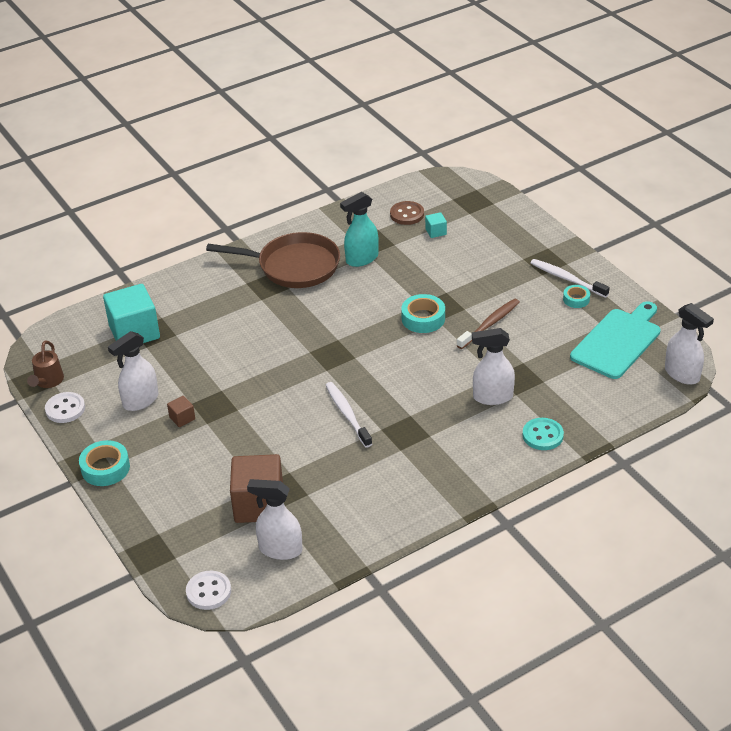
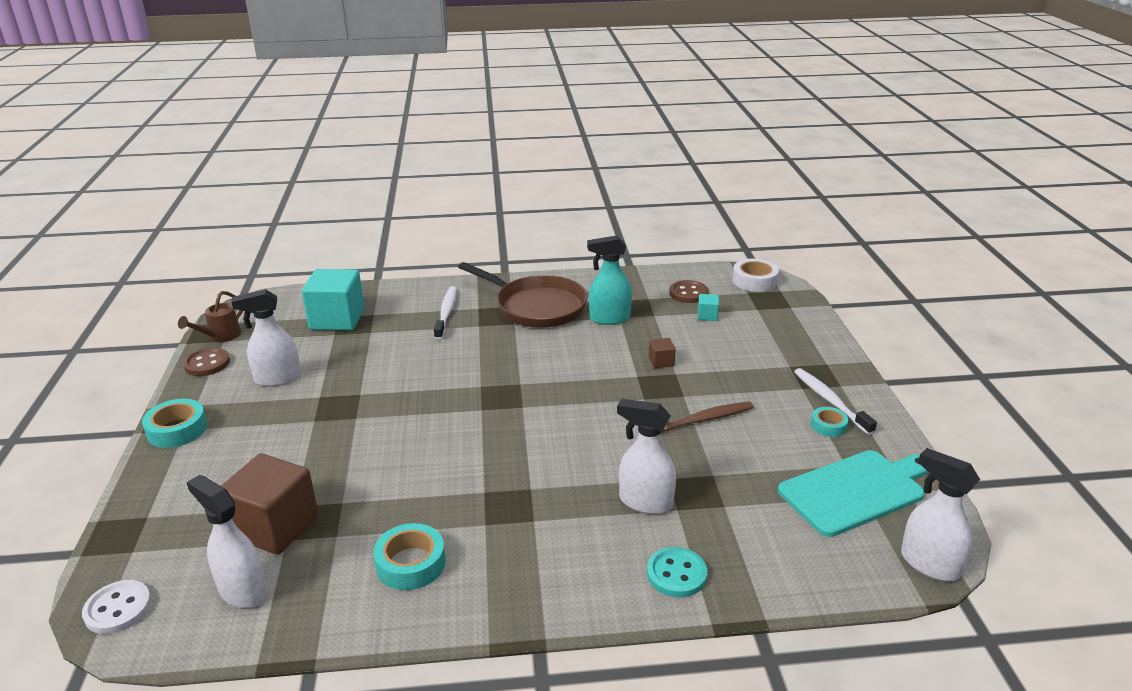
camera: 25 degrees right, 10 degrees down
(65, 409) = (207, 364): white button -> brown button
(182, 418) = (296, 408): brown cube -> brown cube (661, 362)
(347, 414) = (461, 462): white toothbrush -> white toothbrush (446, 313)
(423, 318) = (629, 391): turquoise tape -> turquoise tape (411, 563)
(451, 185) = (754, 281): none -> white tape
(682, 374) = (929, 564): white spray bottle -> white spray bottle turned 150 degrees clockwise

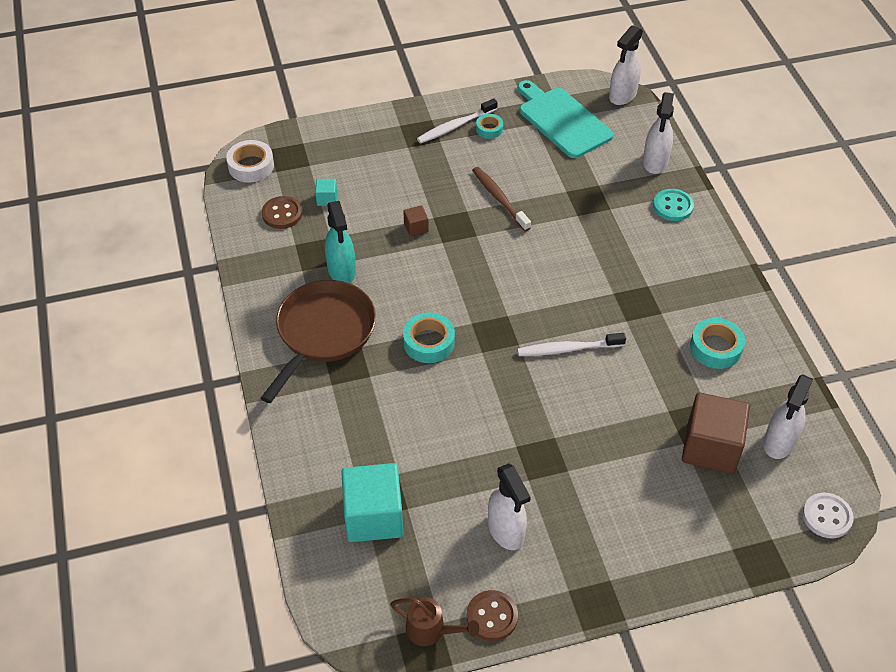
camera: 100 degrees left, 20 degrees up
(177, 430) = (613, 586): turquoise tape -> turquoise tape (429, 342)
(446, 313) = (346, 411): white toothbrush -> white toothbrush (568, 349)
(645, 502) = (608, 226): white spray bottle -> white spray bottle (655, 162)

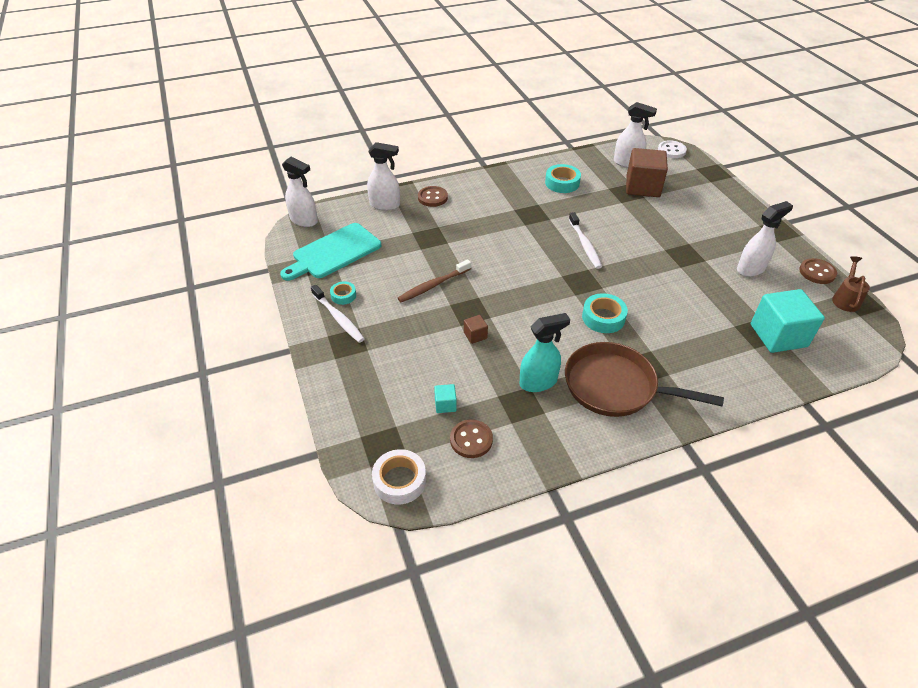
camera: 95 degrees left, 5 degrees down
(673, 206) = (432, 197): turquoise button -> brown button

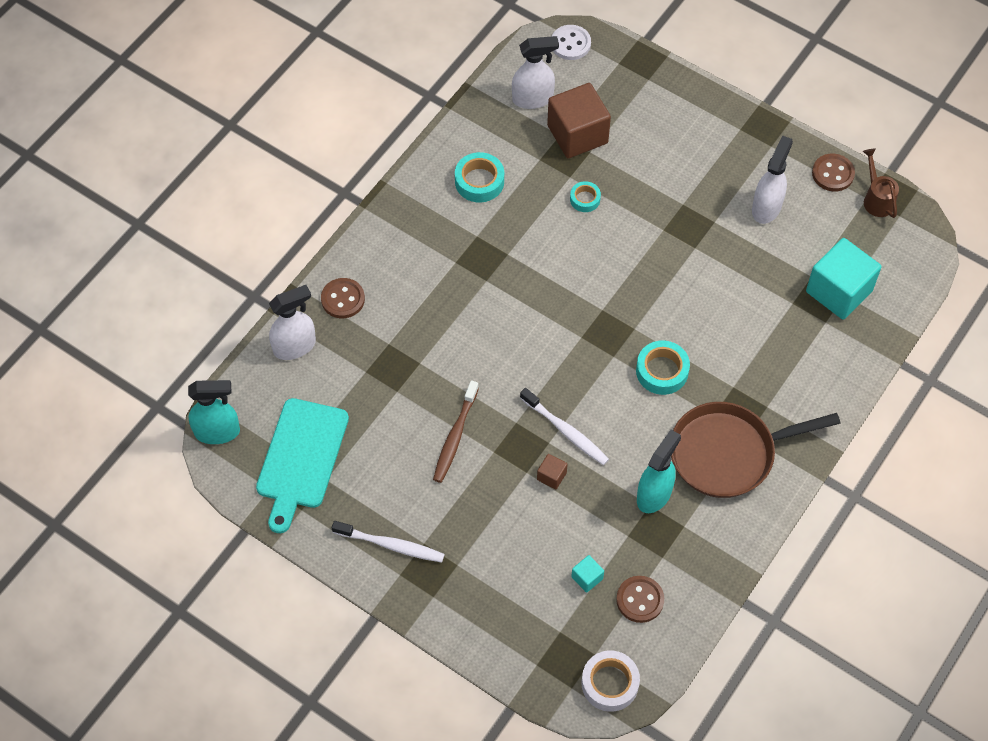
camera: 35 degrees left, 15 degrees up
(304, 220) = (217, 432): white spray bottle -> turquoise spray bottle
(343, 295) = (369, 512): turquoise tape -> turquoise tape (585, 199)
(585, 245) = (574, 274): white toothbrush -> white toothbrush (566, 431)

